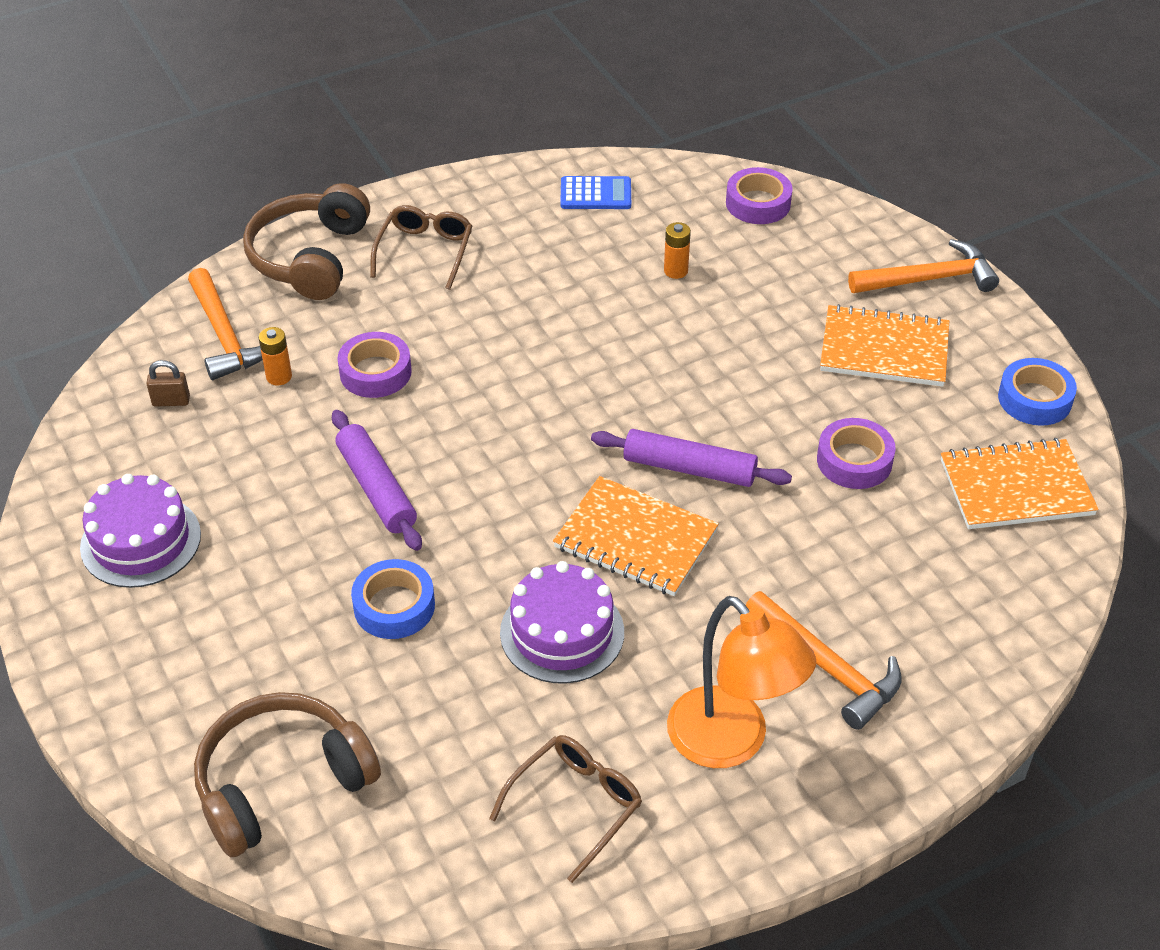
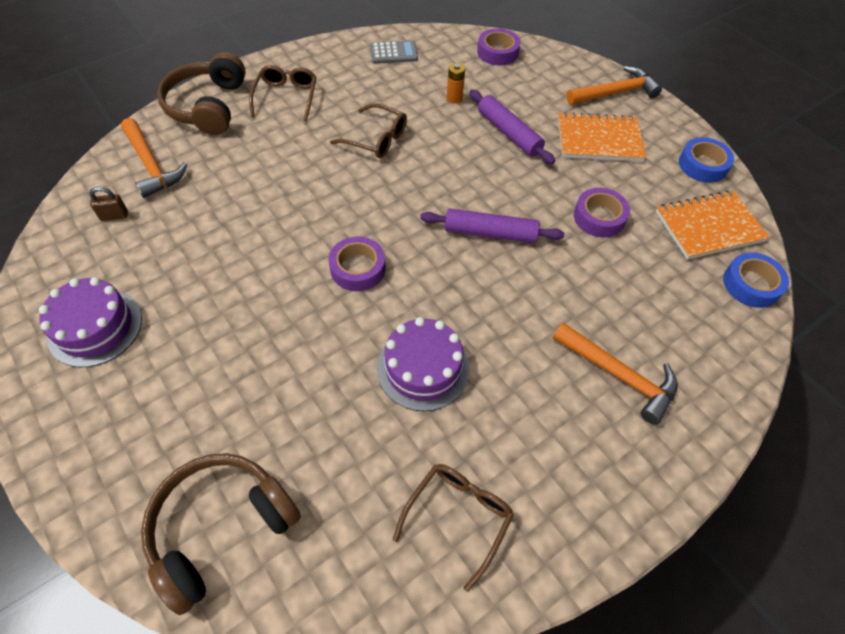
camera: 10 degrees left, 10 degrees up
(279, 376) = (192, 191): orange battery -> none
(375, 372) = (261, 182): purple tape -> purple tape (358, 268)
(376, 488) = (271, 268): purple rolling pin -> purple rolling pin (509, 133)
(394, 606) = (295, 360): blue tape -> blue tape (751, 284)
(547, 323) = (376, 139): none -> brown glasses
(595, 194) = (393, 53): blue calculator -> grey calculator
(635, 539) = (463, 289): orange notebook -> none
(731, 743) = (564, 446): orange lamp -> none

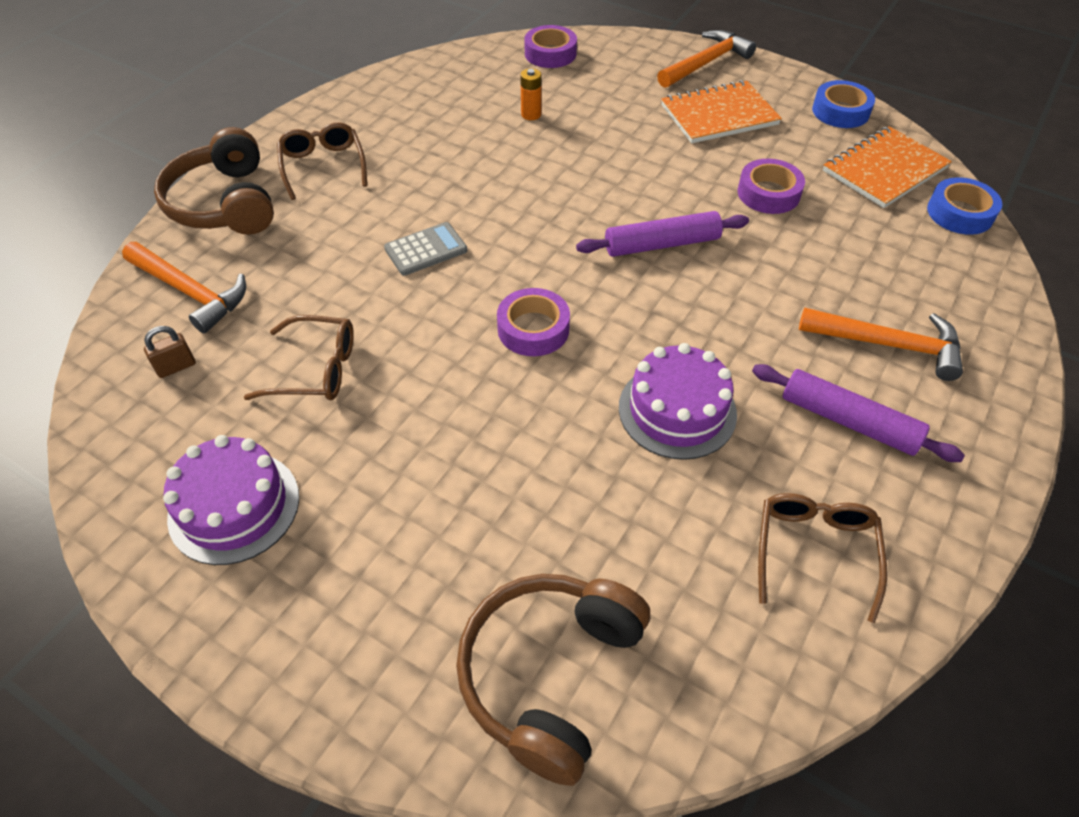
camera: 20 degrees left, 5 degrees down
(376, 139) = (465, 182): brown glasses -> brown glasses (315, 369)
(393, 53) = (427, 84): grey calculator -> grey calculator (426, 250)
(509, 133) = (616, 135): purple rolling pin -> purple rolling pin (848, 421)

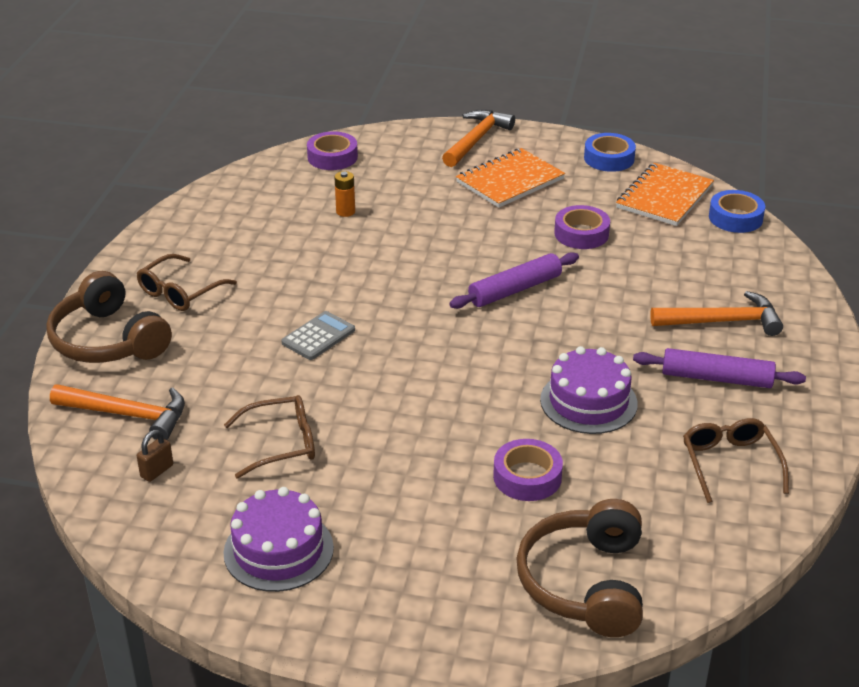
camera: 20 degrees left, 15 degrees down
(323, 166) = (180, 292): brown glasses -> brown glasses turned 105 degrees counterclockwise
(533, 329) = (445, 373): purple tape -> purple tape (527, 477)

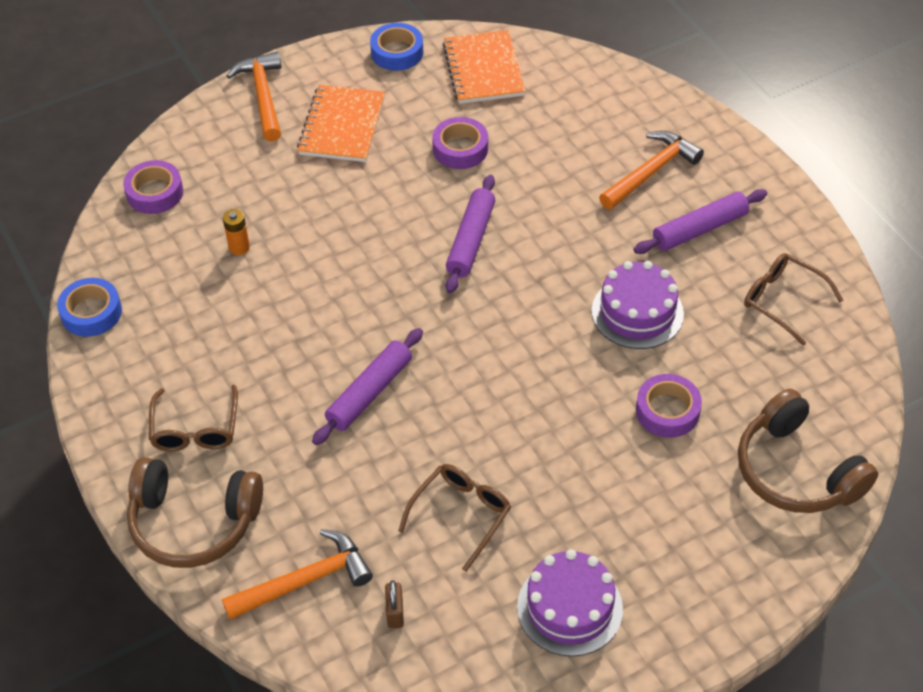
camera: 40 degrees left, 15 degrees up
(318, 336) = (369, 393): grey calculator -> purple rolling pin
(735, 218) = (558, 59): blue tape -> blue tape (91, 312)

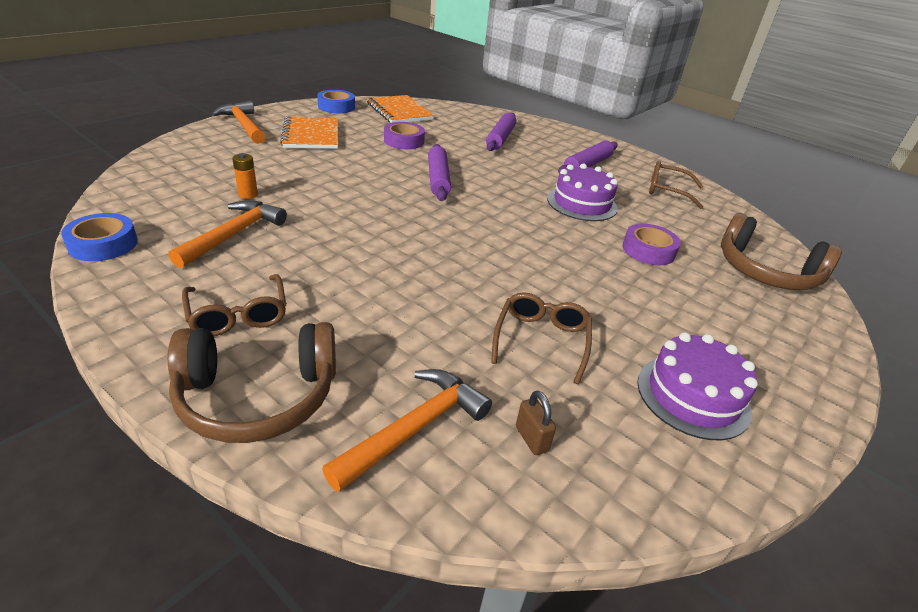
camera: 25 degrees left, 15 degrees down
(155, 193) = (160, 171): purple tape -> none
(369, 393) = (405, 267): purple rolling pin -> purple rolling pin (500, 138)
(651, 171) = (536, 144): orange hammer -> orange hammer (234, 234)

